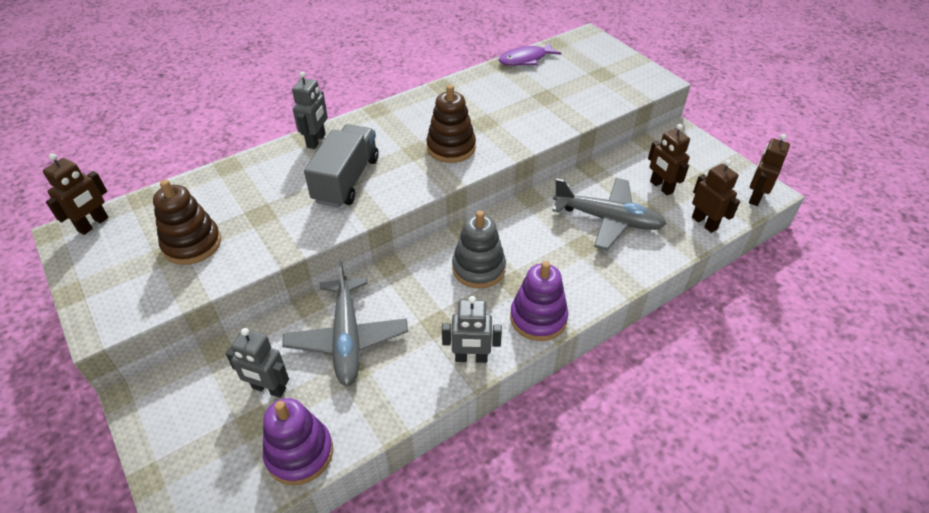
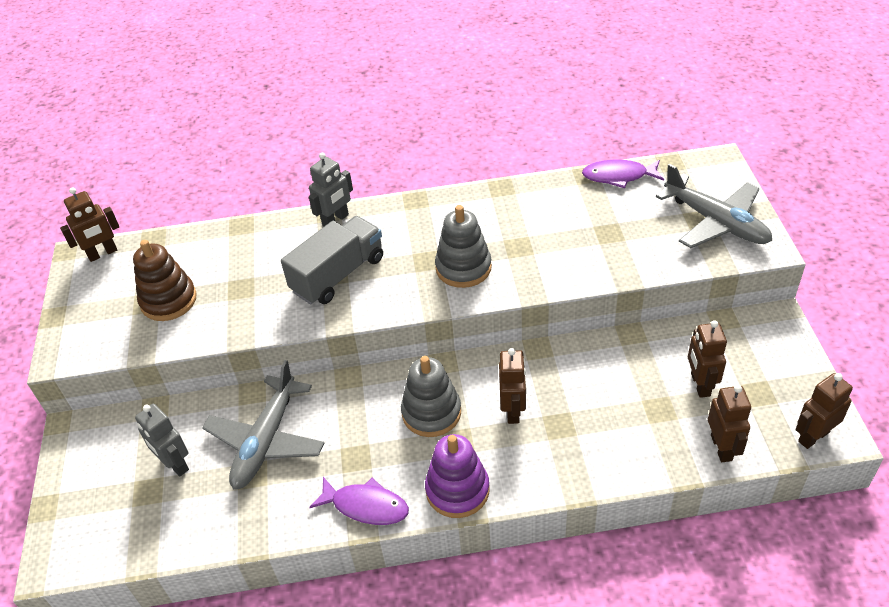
camera: 30 degrees right, 0 degrees up
(299, 453) = (167, 535): purple stacking toy -> none
(451, 147) = (463, 268): brown stacking toy -> grey stacking toy
(471, 358) = (366, 506): grey robot -> purple fish
(542, 246) = (513, 410): none -> brown robot
(608, 219) = (608, 404): grey plane -> grey plane (716, 222)

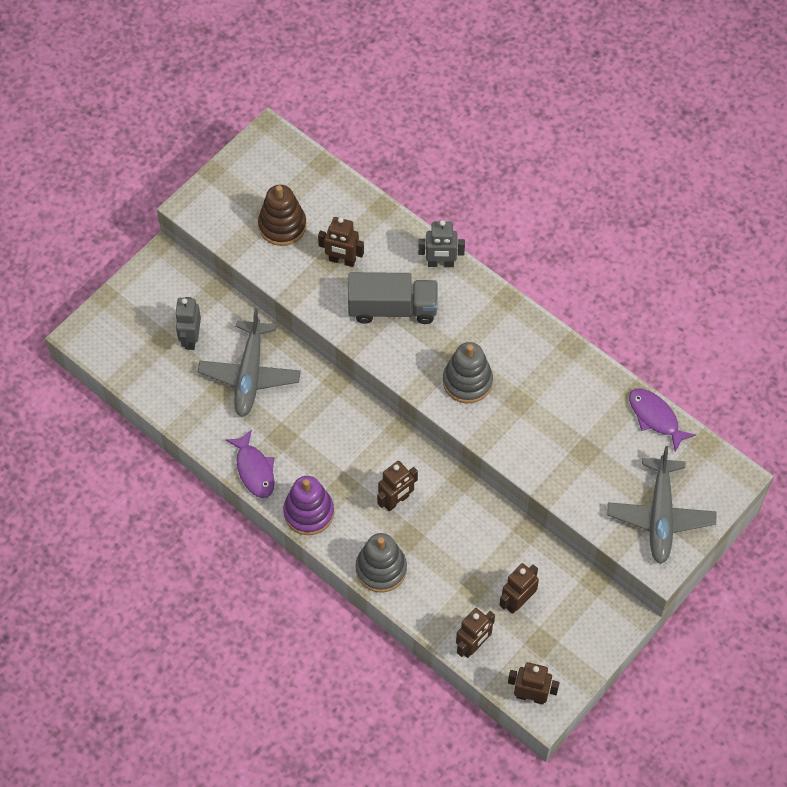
camera: 45 degrees right, 15 degrees up
(102, 253) = (283, 146): brown robot -> brown robot (342, 260)
(266, 441) = (250, 375): grey plane -> grey plane turned 60 degrees counterclockwise
(431, 412) = (352, 453): grey stacking toy -> grey stacking toy (381, 569)

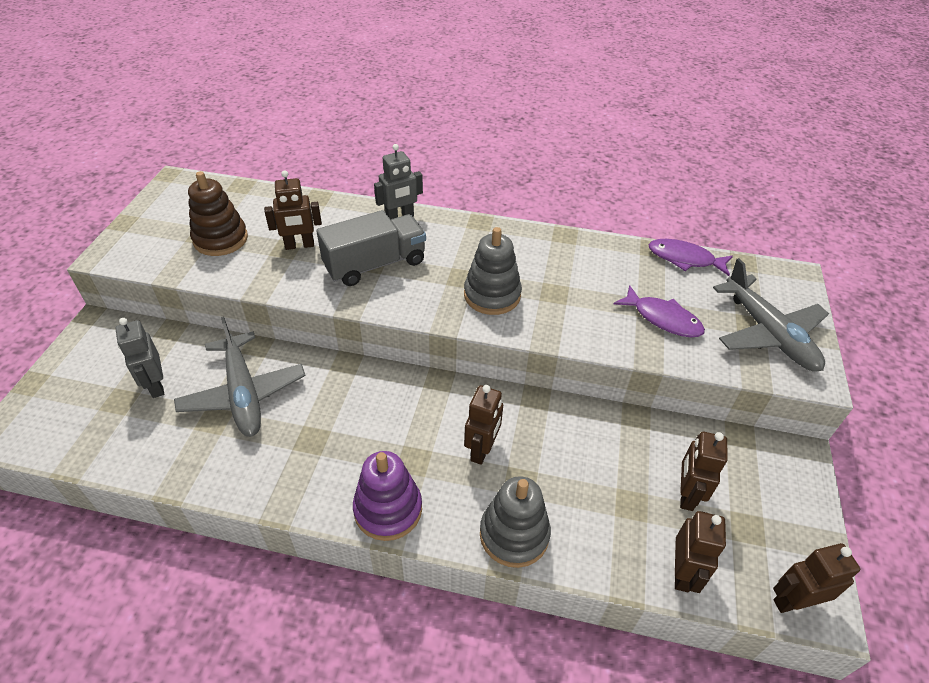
camera: 30 degrees left, 15 degrees down
(254, 470) = (294, 491): purple fish -> purple fish (663, 319)

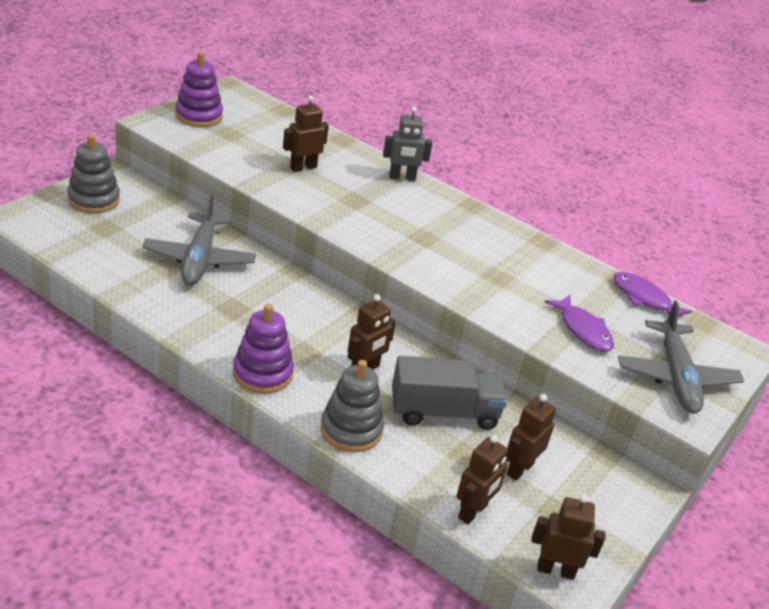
camera: 20 degrees right, 10 degrees down
(156, 385) = (137, 228): grey robot -> none
(157, 226) = (199, 116): none -> purple stacking toy
(220, 239) = (242, 141): brown stacking toy -> none
(299, 245) = (303, 167): brown robot -> brown robot turned 135 degrees clockwise
(375, 264) = (356, 202): grey truck -> grey truck (444, 412)
(492, 295) = (441, 258): grey stacking toy -> grey stacking toy (94, 200)

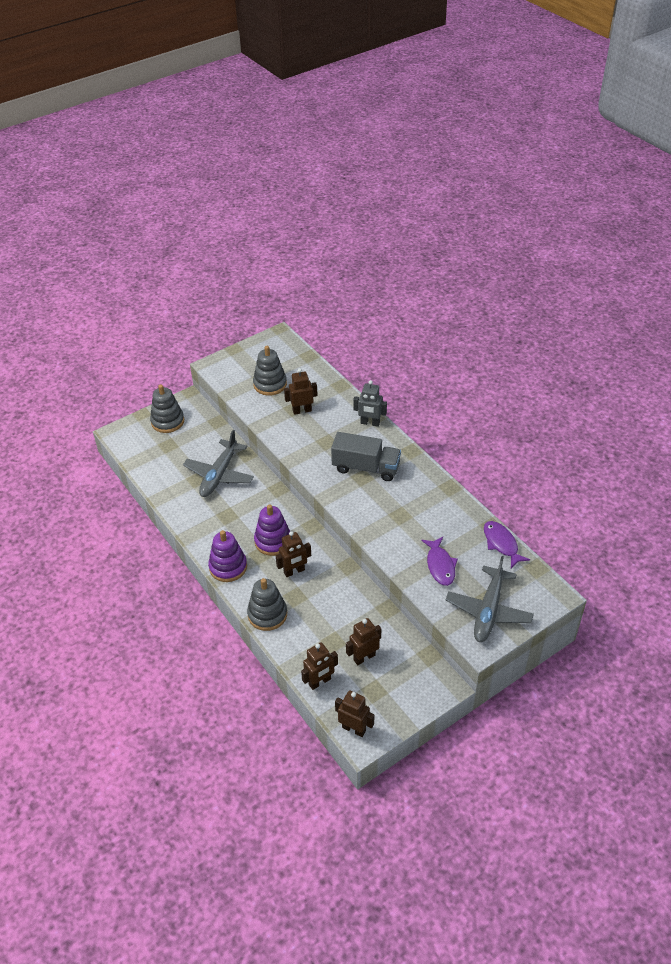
camera: 25 degrees right, 10 degrees up
(199, 116) = (247, 360): purple stacking toy -> purple stacking toy (273, 541)
(244, 140) = (270, 384): none -> grey stacking toy
(444, 412) = (332, 609): grey truck -> grey truck (366, 468)

